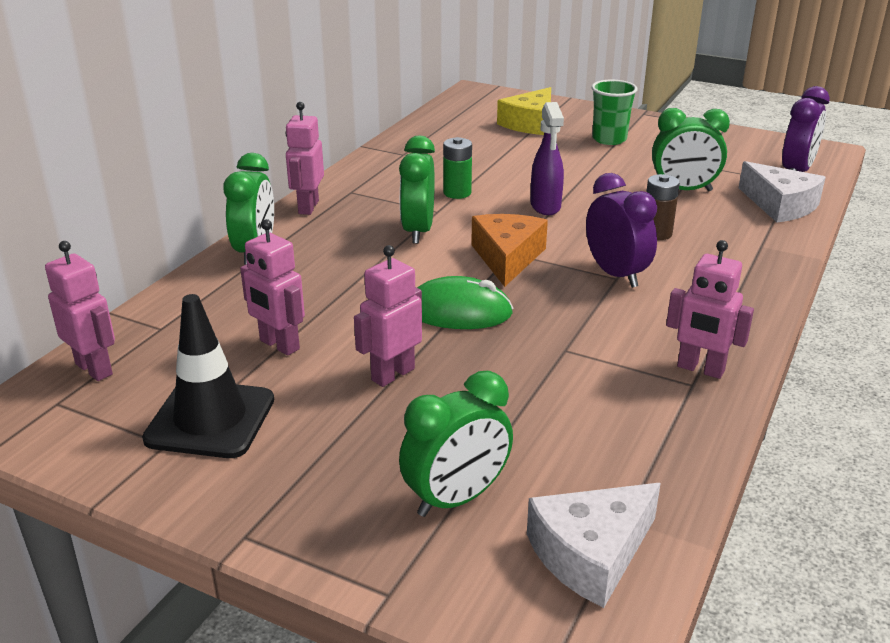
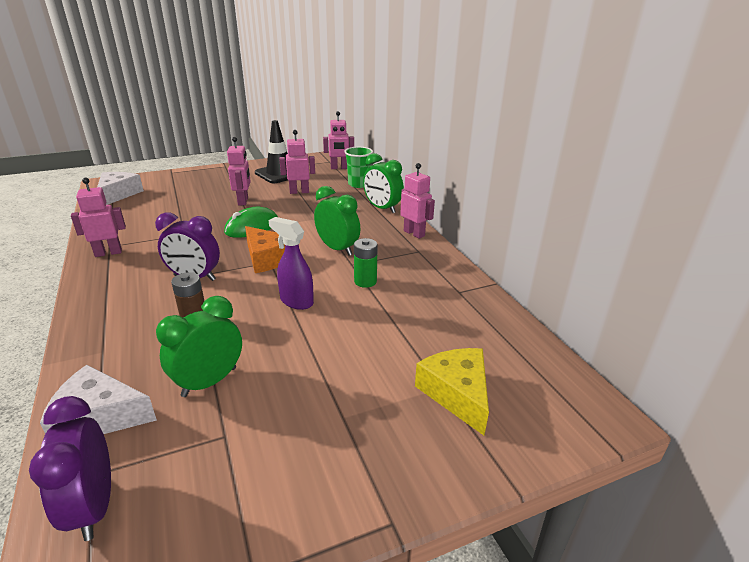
camera: 130 degrees right, 0 degrees up
(456, 498) = (175, 188): green clock -> none
(609, 139) = (356, 421): green cup -> green cup (359, 184)

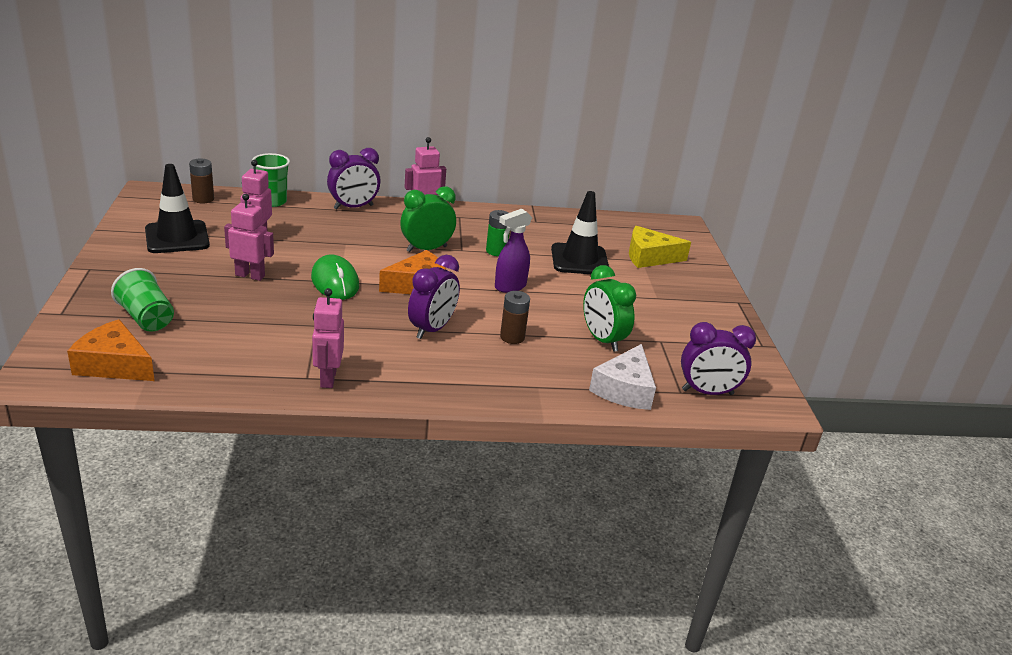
camera: 75 degrees left, 0 degrees up
(118, 194) = (114, 364): white cheese -> orange cheese
(173, 189) = (147, 318): none -> green cup
(339, 168) = (203, 199): pink robot -> brown battery
(382, 208) = (353, 207): green clock -> purple clock
(393, 335) = (579, 260): none -> black traffic cone

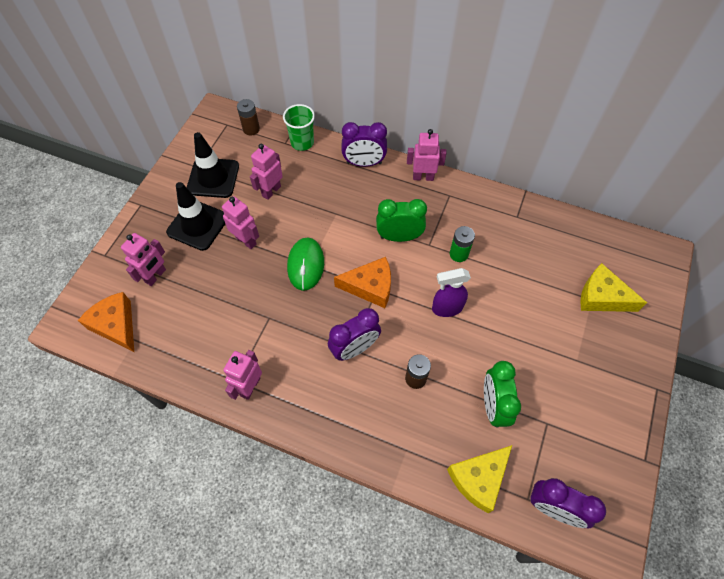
camera: 30 degrees right, 30 degrees up
(147, 318) = (156, 276): green cup -> pink robot
(579, 260) = (530, 285): black traffic cone -> black traffic cone (198, 225)
(624, 389) = (479, 478): white cheese -> yellow cheese

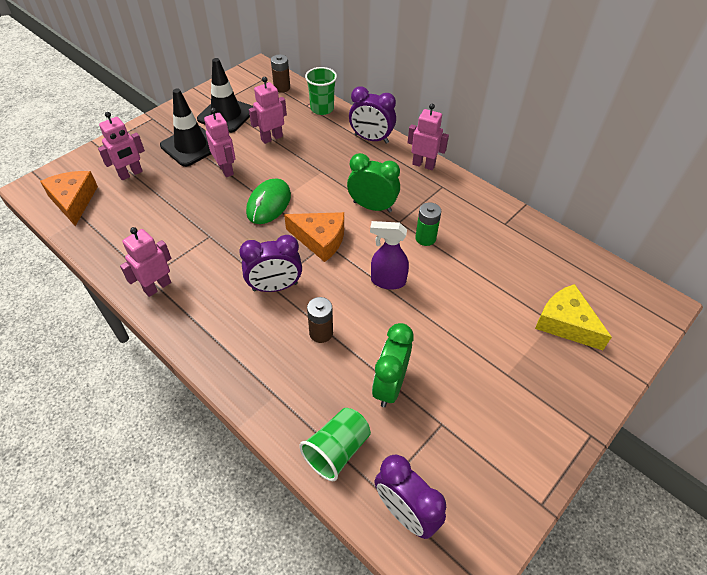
camera: 20 degrees right, 10 degrees down
(479, 478) = (337, 450): yellow cheese -> green cup

